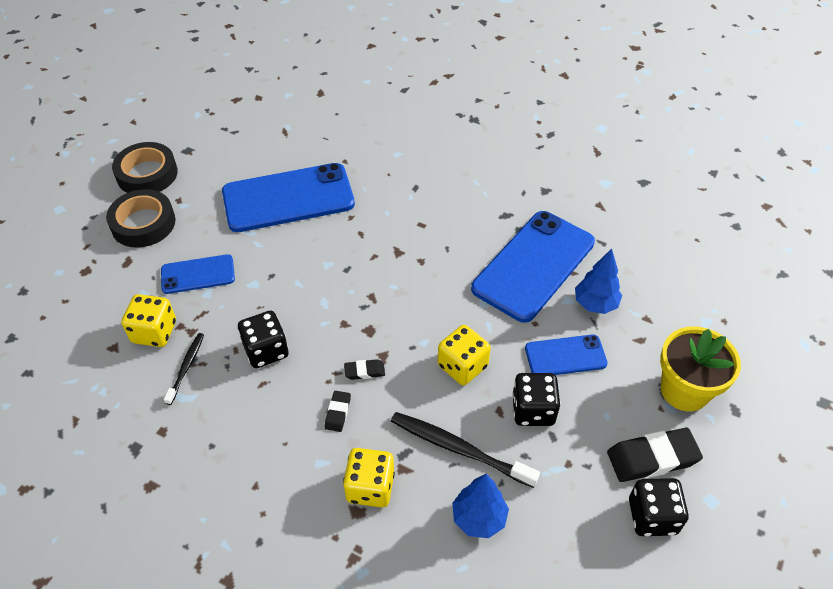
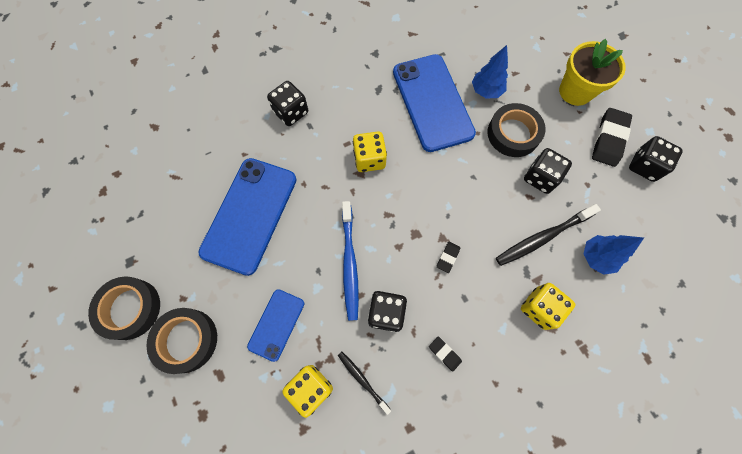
camera: 55 degrees left, 20 degrees up
(296, 295) = (349, 263): none -> blue toothbrush
(338, 412) = (470, 295): black eraser -> black eraser (444, 353)
(417, 167) = (291, 112): none -> black dice
(462, 366) = (483, 195): yellow dice -> yellow dice (369, 159)
(565, 356) = (513, 133): blue phone -> black tape

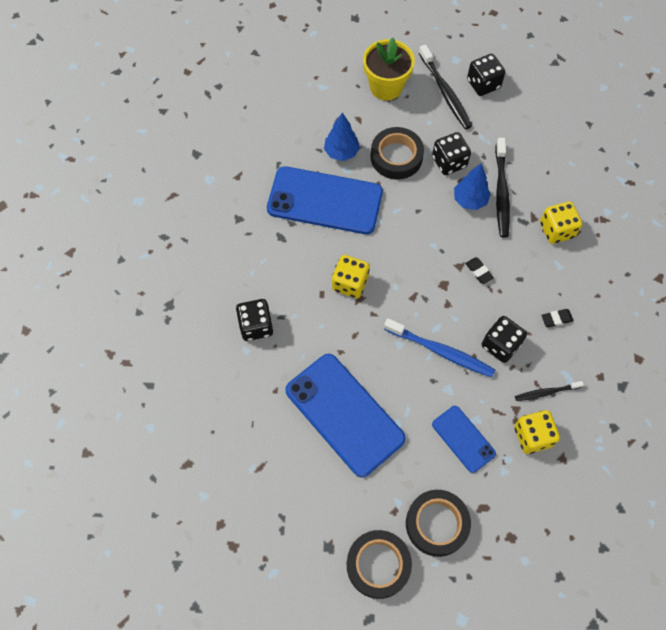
camera: 60 degrees left, 5 degrees down
(596, 257) = (538, 166): blue tree -> blue tree (470, 200)
(608, 139) = (445, 92): black eraser -> black toothbrush

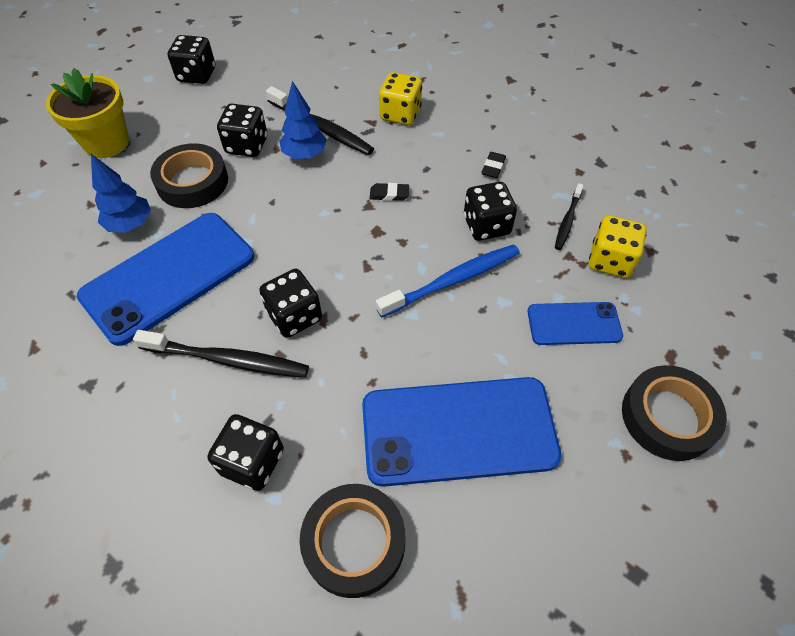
camera: 55 degrees left, 10 degrees down
(350, 283) = (294, 316): yellow dice -> black dice
(378, 565) = (692, 522): black tape -> black tape (354, 542)
(445, 92) = (171, 104): black toothbrush -> black toothbrush (228, 360)

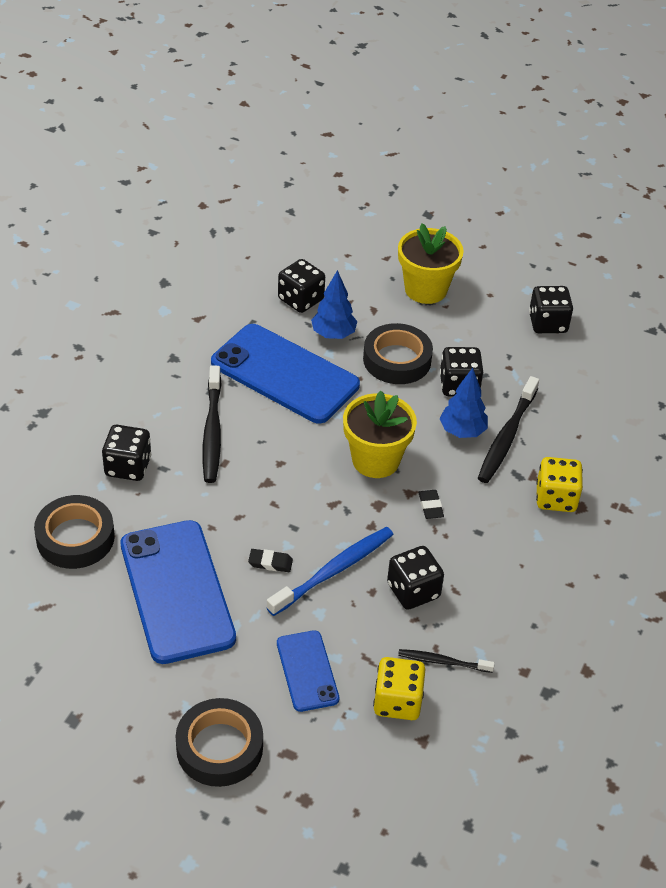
camera: 75 degrees right, 10 degrees down
(294, 316) = (265, 464): black dice -> black dice (301, 300)
(319, 223) = (375, 460): none -> yellow flower pot
(453, 280) = (334, 570): blue toothbrush -> blue toothbrush turned 90 degrees counterclockwise
(493, 167) = (501, 589): black eraser -> black eraser (270, 563)

